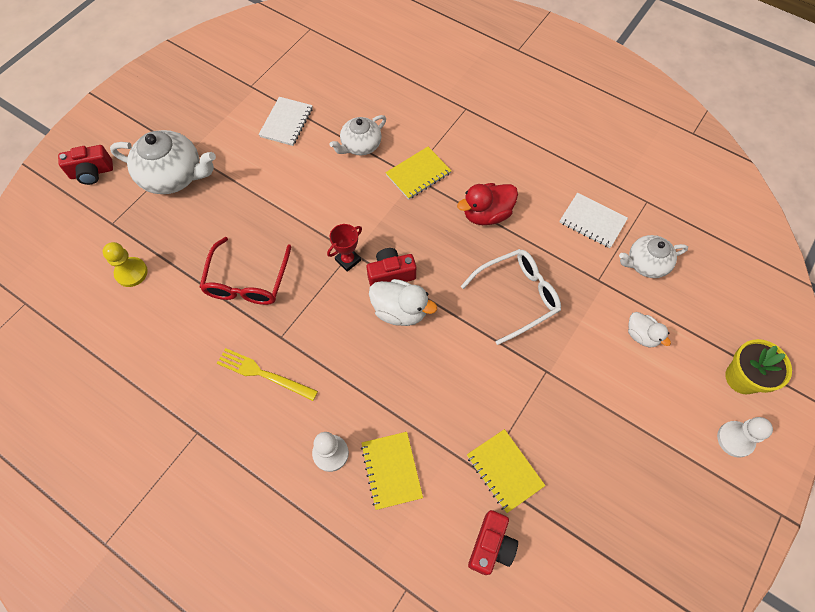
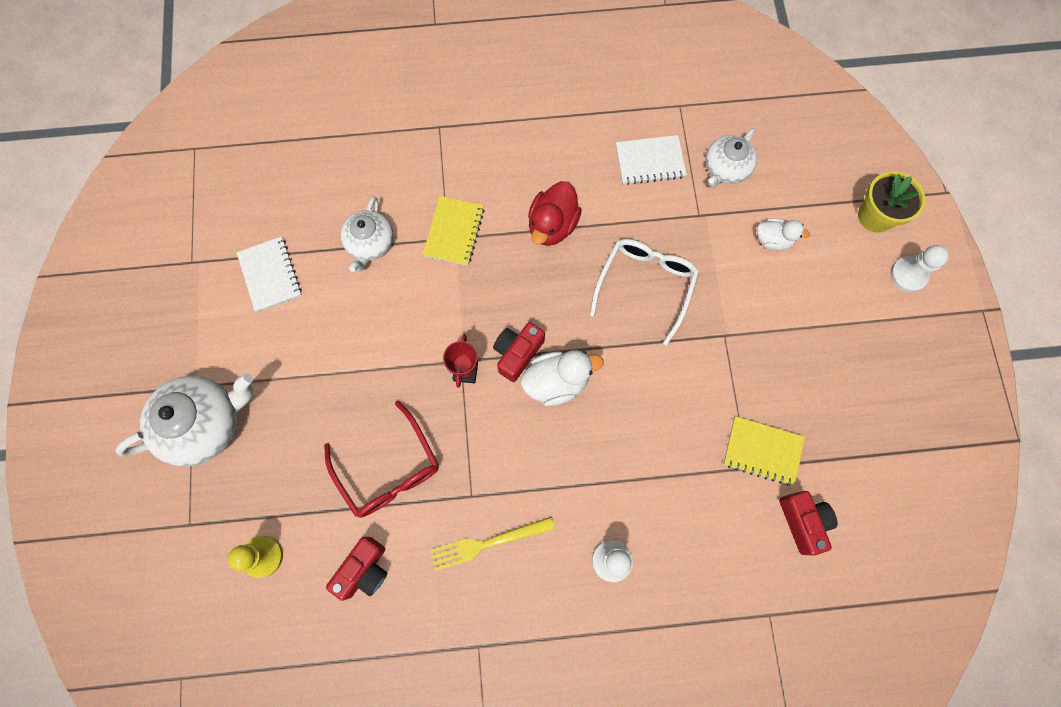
camera: 40 degrees left, 10 degrees up
(92, 172) = (109, 490): red camera -> red camera (364, 570)
(391, 470) = (674, 530): yellow notebook -> none

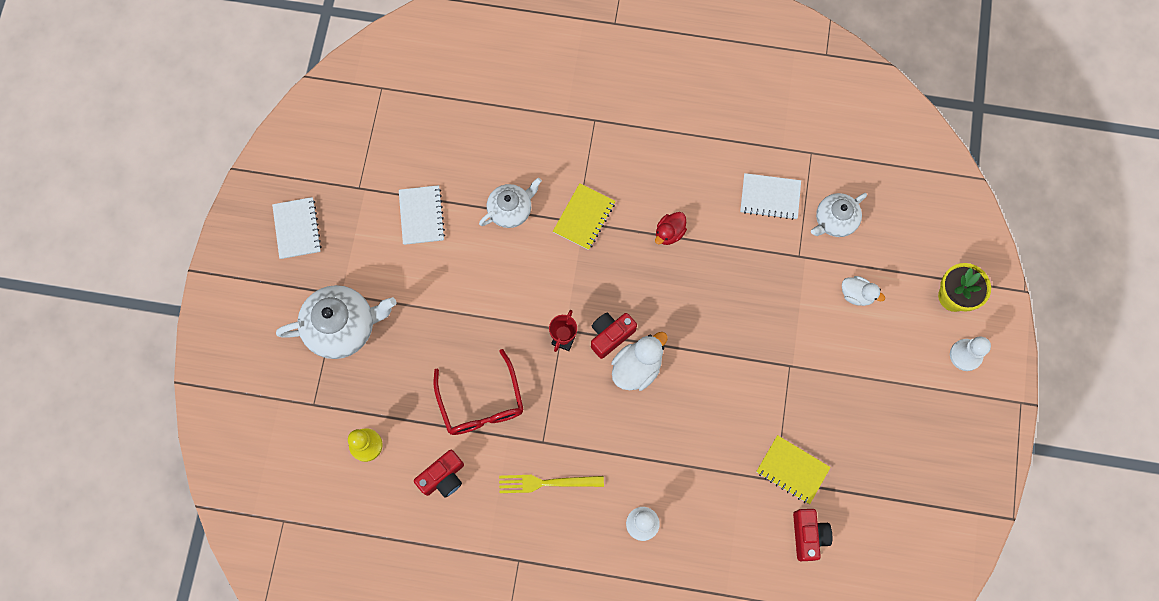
camera: 15 degrees right, 0 degrees up
(128, 325) = (297, 229): none -> white notebook
(370, 244) = (511, 210): white teapot -> white teapot turned 150 degrees counterclockwise
(552, 225) = (669, 233): red duck -> red duck, size x0.64
(556, 382) = (637, 368): white duck -> white duck turned 45 degrees counterclockwise
(645, 286) = (734, 306): white glasses -> none

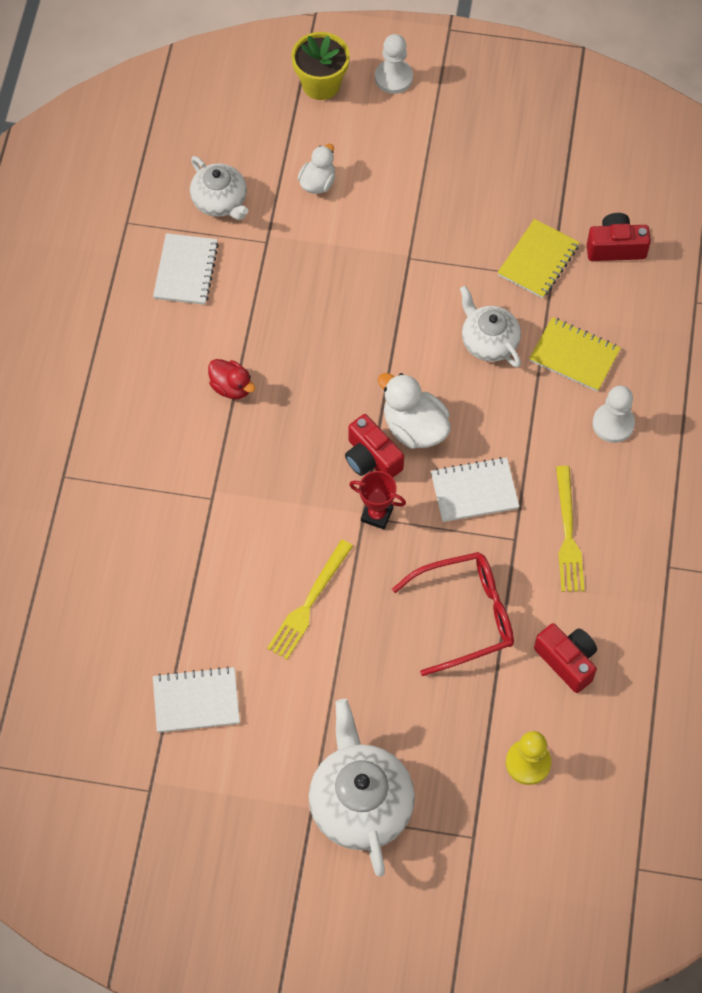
camera: 90 degrees left, 10 degrees down
(297, 229) = (210, 876): white notebook -> white notebook (474, 491)
(493, 291) = (309, 603): none -> yellow fork
(511, 210) = (192, 582): white teapot -> white teapot (488, 341)
(584, 217) = (206, 489): yellow notebook -> yellow notebook (574, 356)

